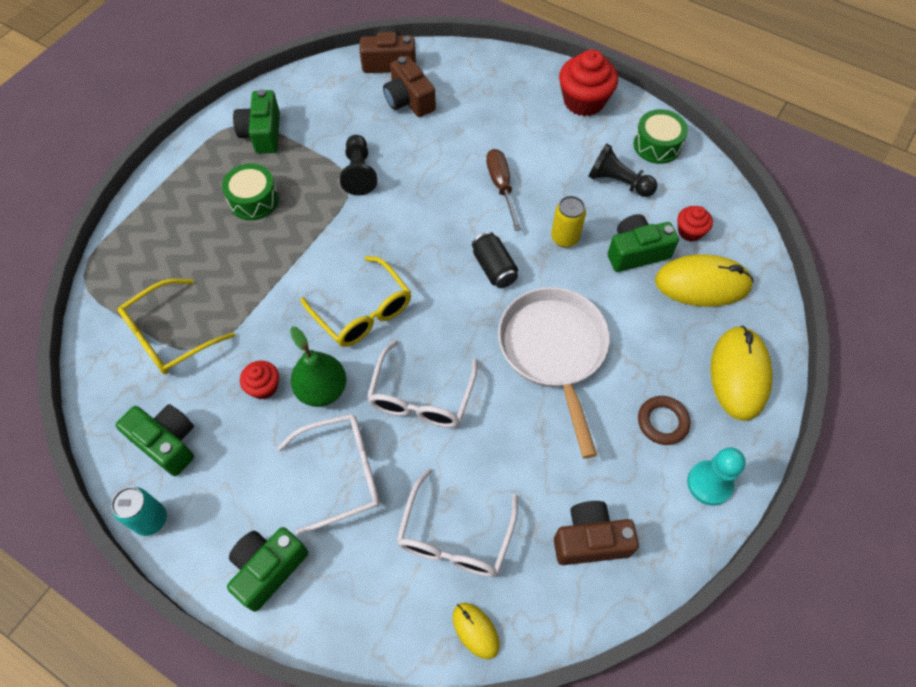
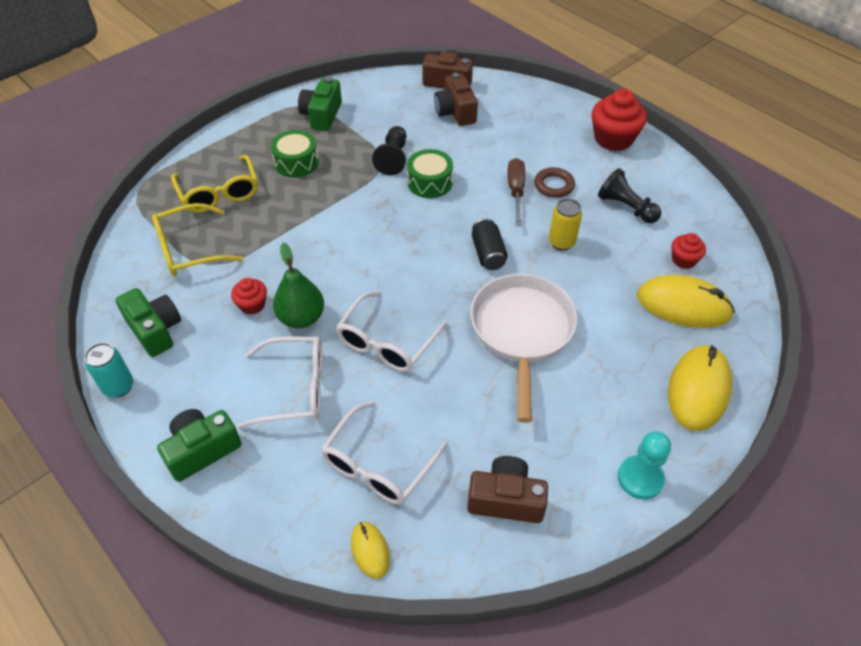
camera: 15 degrees right, 10 degrees down
(362, 311) = (358, 264): yellow glasses -> yellow glasses (219, 192)
(636, 252) = (626, 267): green camera -> none
(657, 145) = (672, 185): green drum -> green drum (430, 182)
(662, 422) = (609, 414): brown ring -> brown ring (554, 185)

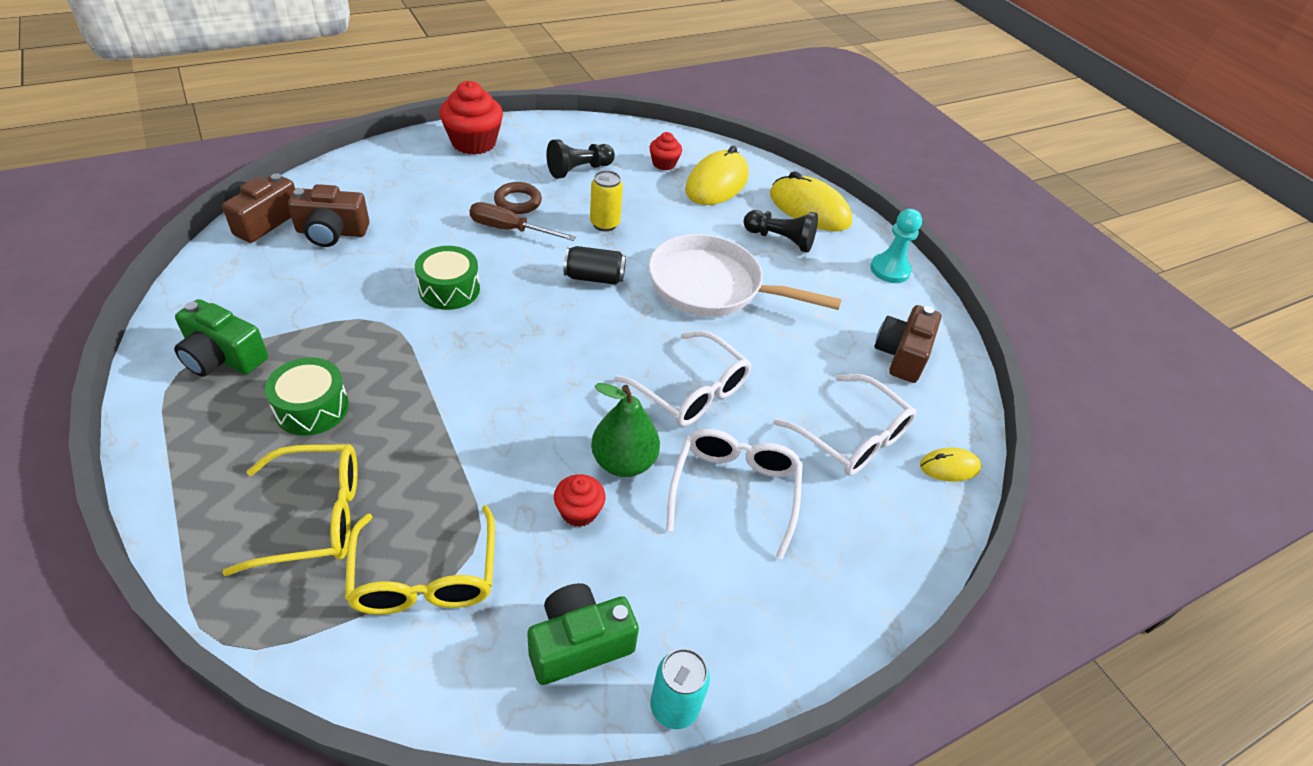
camera: 80 degrees left, 5 degrees down
(202, 450) = (806, 606): green camera -> none
(393, 158) = (380, 309): black pawn -> black pawn (780, 240)

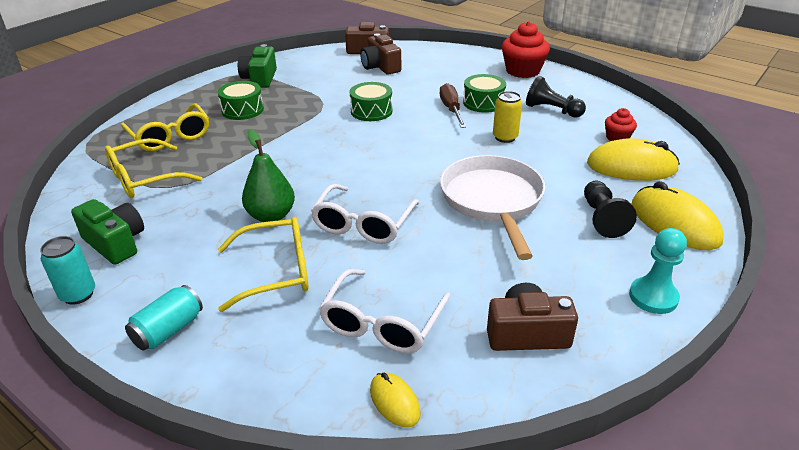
camera: 70 degrees right, 10 degrees down
(518, 202) = (483, 103): brown ring -> green drum
(579, 511) = (218, 212): red cupcake -> none
(594, 277) = (441, 151): black can -> none
(734, 492) = (275, 272): white glasses -> yellow glasses
(789, 616) = (168, 330): none -> turquoise can
(809, 209) = (674, 223): yellow mouse -> yellow mouse turned 45 degrees counterclockwise

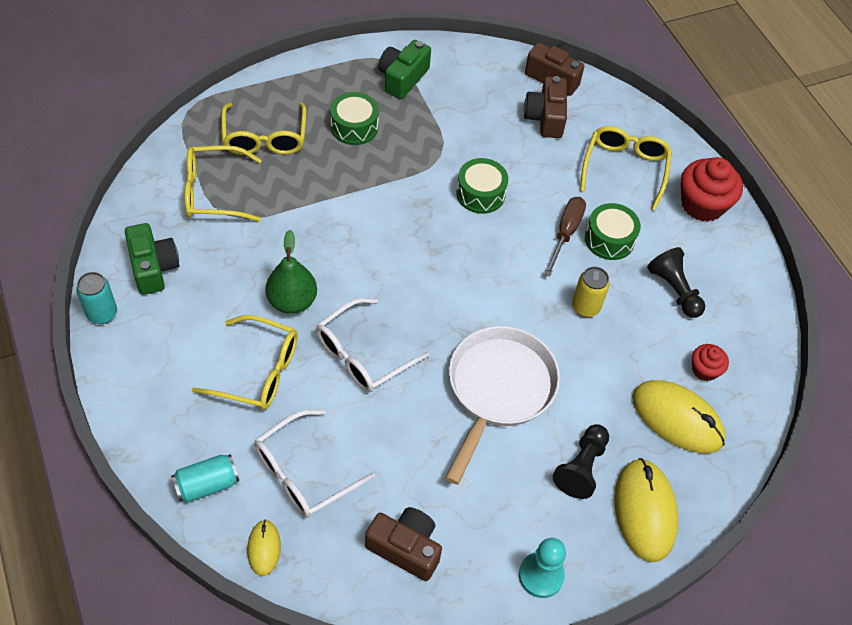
camera: 25 degrees right, 20 degrees up
(168, 330) = (148, 389): turquoise can -> turquoise can (207, 484)
(457, 72) = (624, 169): none -> yellow glasses

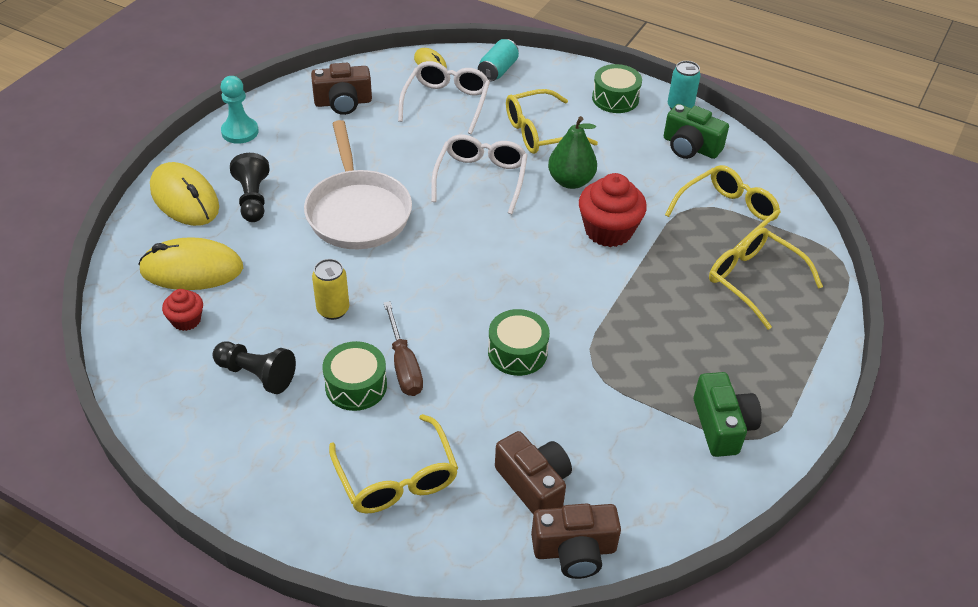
camera: 145 degrees right, 10 degrees down
(354, 127) = (699, 341): green drum -> green drum (615, 98)
(702, 204) = (279, 491): red cupcake -> red cupcake (608, 230)

